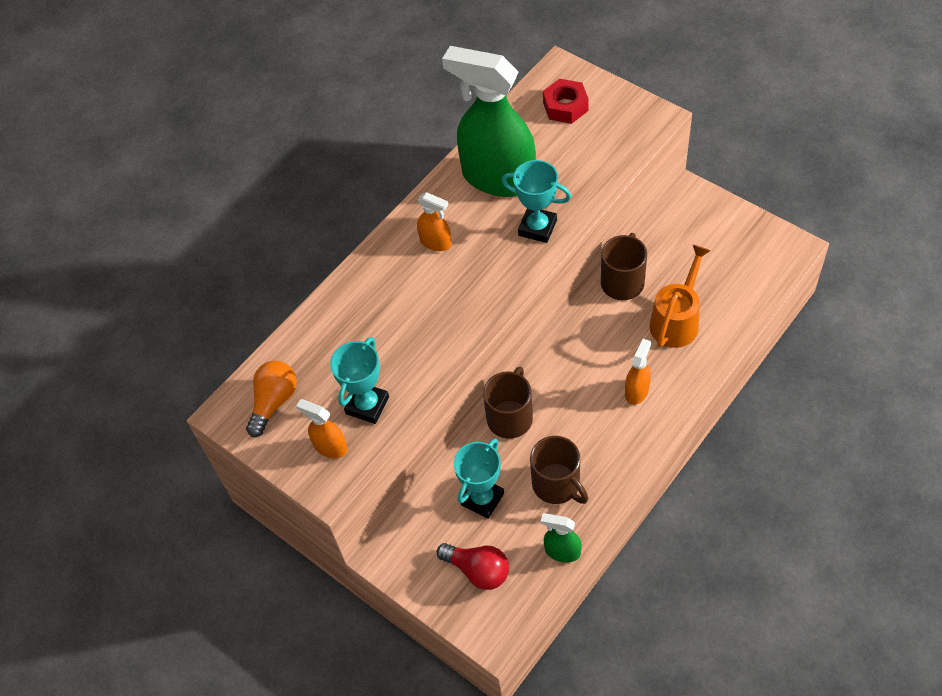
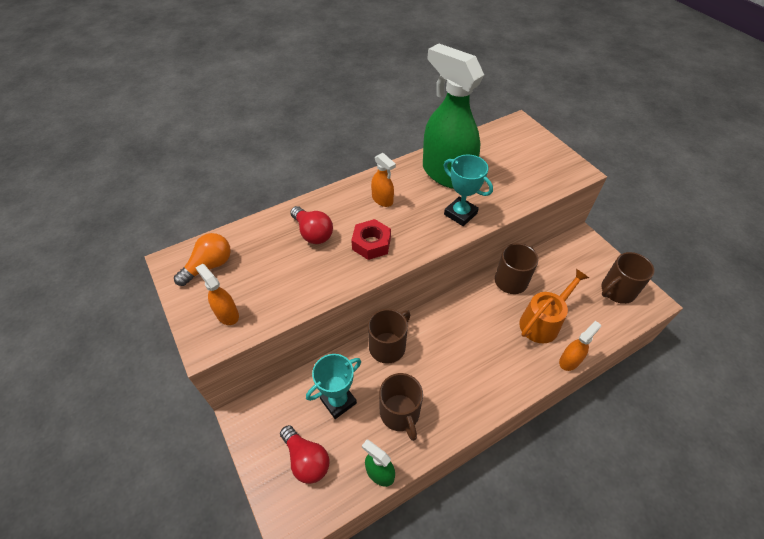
camera: 15 degrees right, 5 degrees down
(367, 405) = (272, 293): turquoise trophy -> none
(374, 316) = (313, 233): none -> red light bulb
(565, 106) = (514, 145): red nut -> red nut (371, 243)
(637, 391) = (492, 364): orange spray bottle -> orange spray bottle (569, 360)
(749, 249) = (616, 291): none -> brown mug

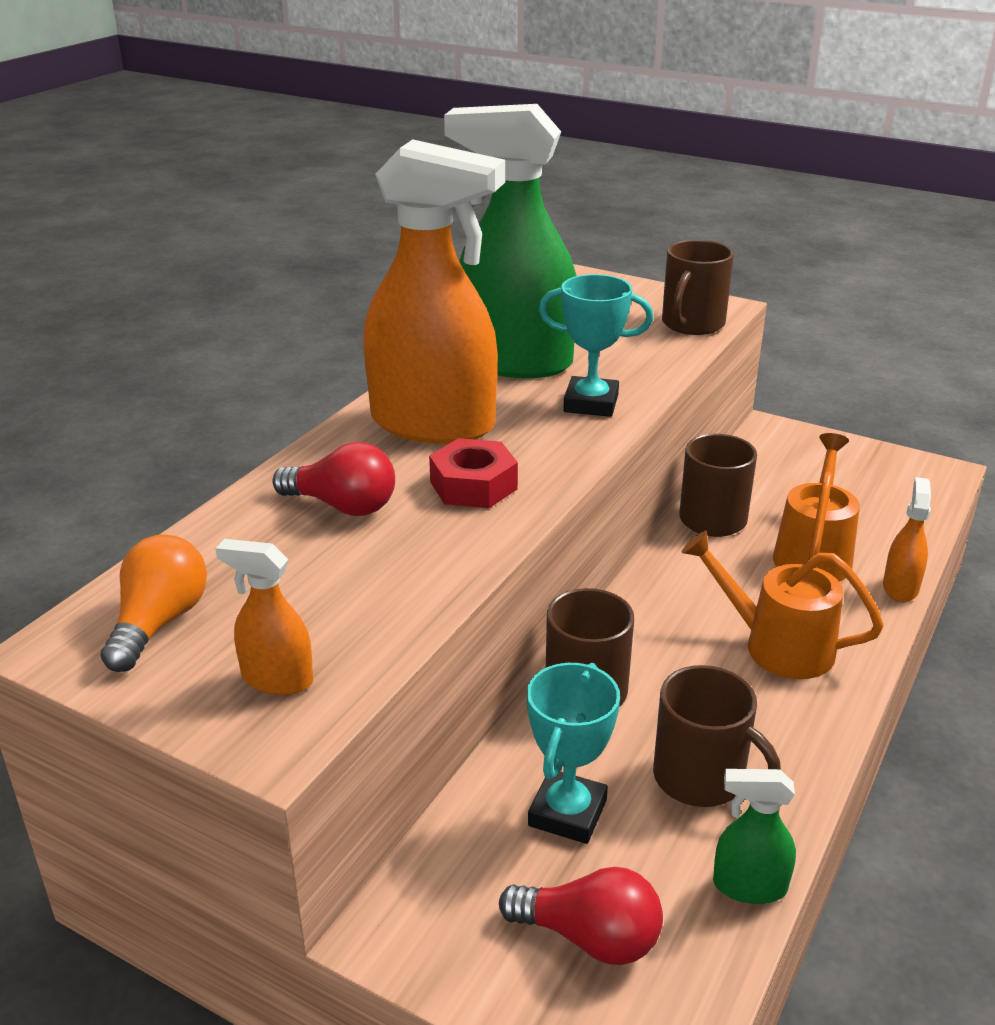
camera: 30 degrees left, 20 degrees down
(382, 200) = (433, 424): orange spray bottle -> orange spray bottle, size x2.34
(484, 364) = (776, 646): none -> orange watering can
(616, 291) = (881, 477): brown mug -> brown mug (692, 324)

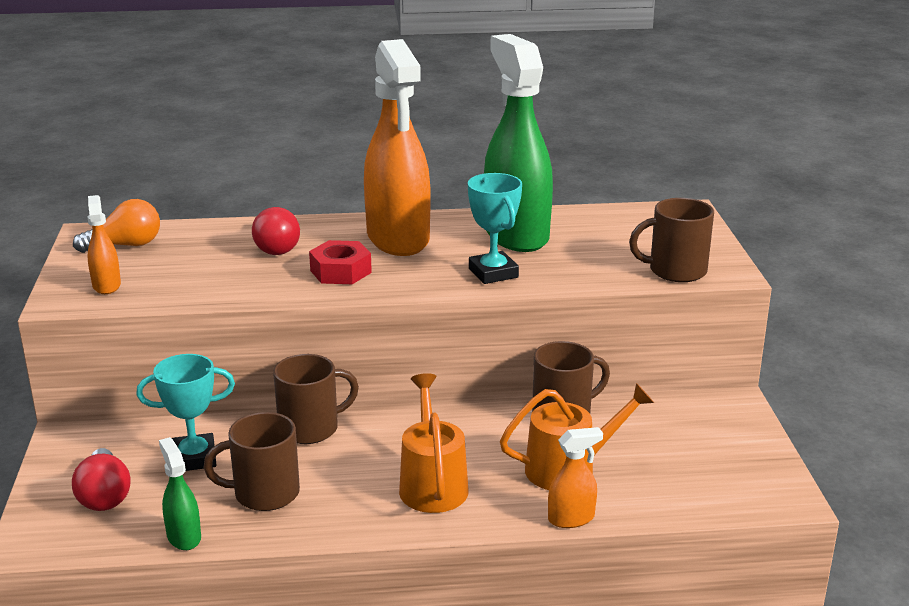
camera: 55 degrees right, 5 degrees down
(701, 778) = (264, 493): brown mug -> brown mug turned 75 degrees clockwise

